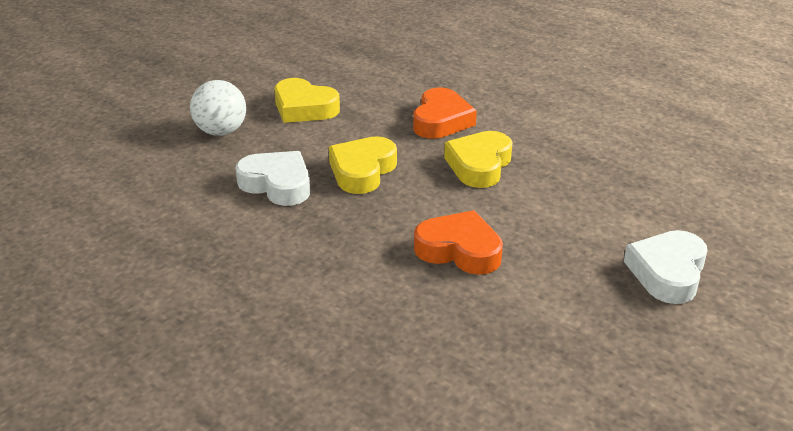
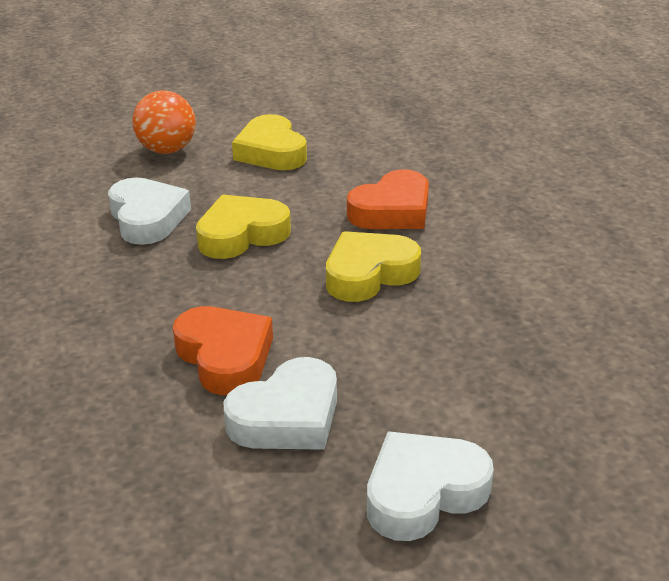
camera: 35 degrees right, 0 degrees up
(221, 131) = (167, 150): white ball -> orange ball
(544, 267) = (287, 416): none -> white heart

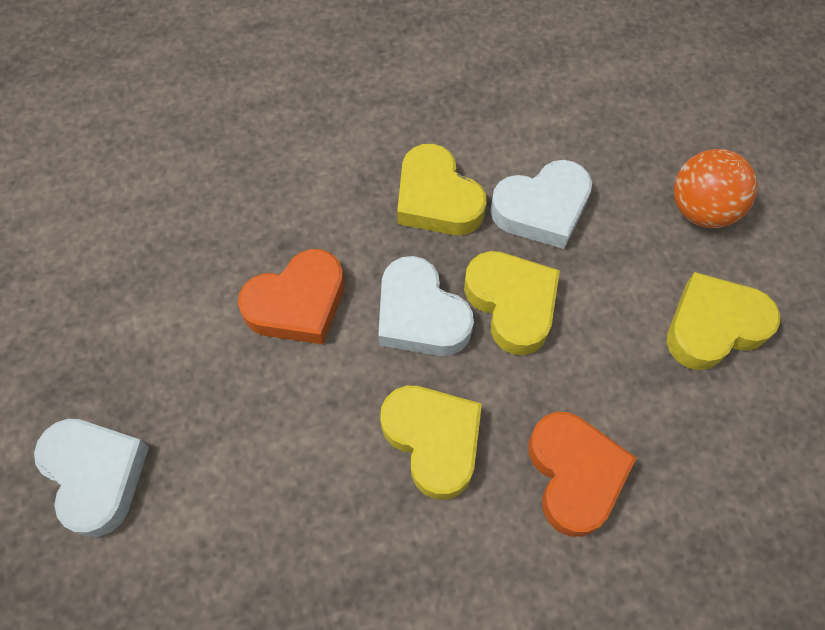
camera: 90 degrees right, 30 degrees up
(120, 273) = (437, 199): none -> yellow heart
(287, 416) = (208, 361): white heart -> white heart (420, 315)
(392, 211) = (574, 474): orange heart -> orange heart turned 150 degrees counterclockwise

